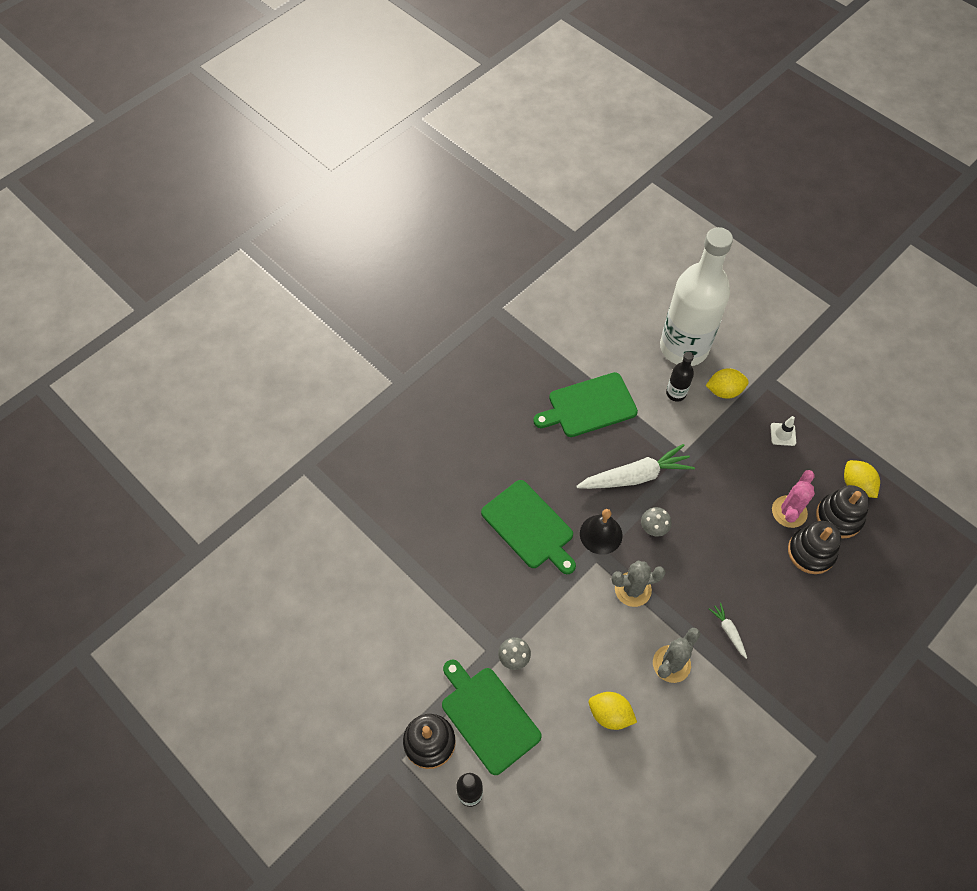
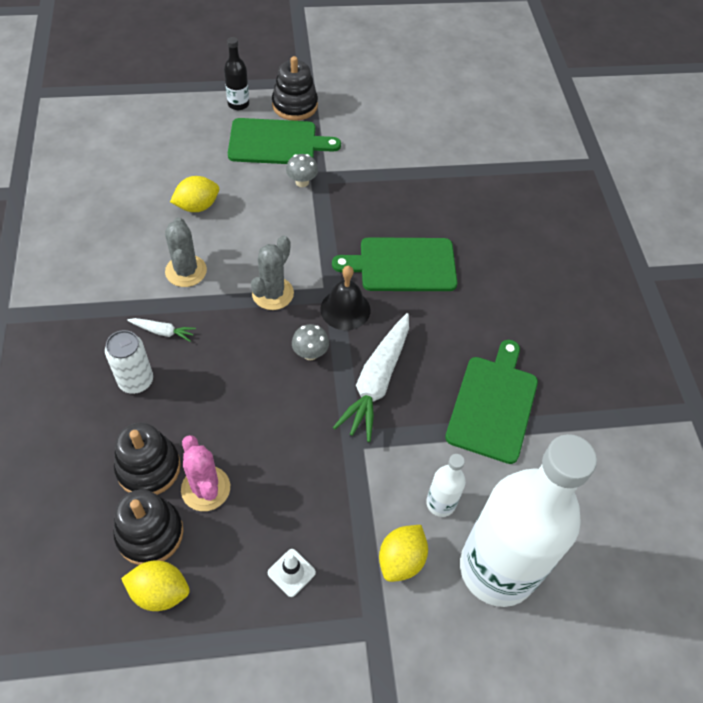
camera: 125 degrees right, 5 degrees down
(676, 393) = (440, 503): black bottle -> white bottle
(774, 613) = (136, 381): none -> white can

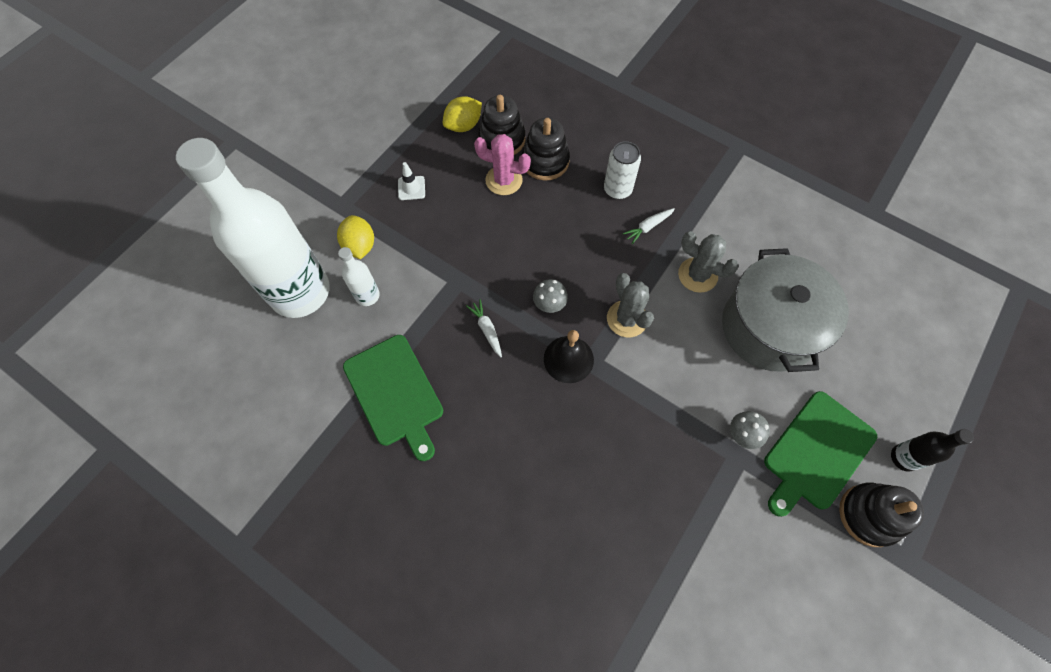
camera: 135 degrees right, 10 degrees up
(197, 206) = (769, 327): yellow lemon -> grey pot
(376, 382) = (487, 329): white carrot -> white carrot, size x0.46
(403, 265) = (576, 442): green cutting board -> none

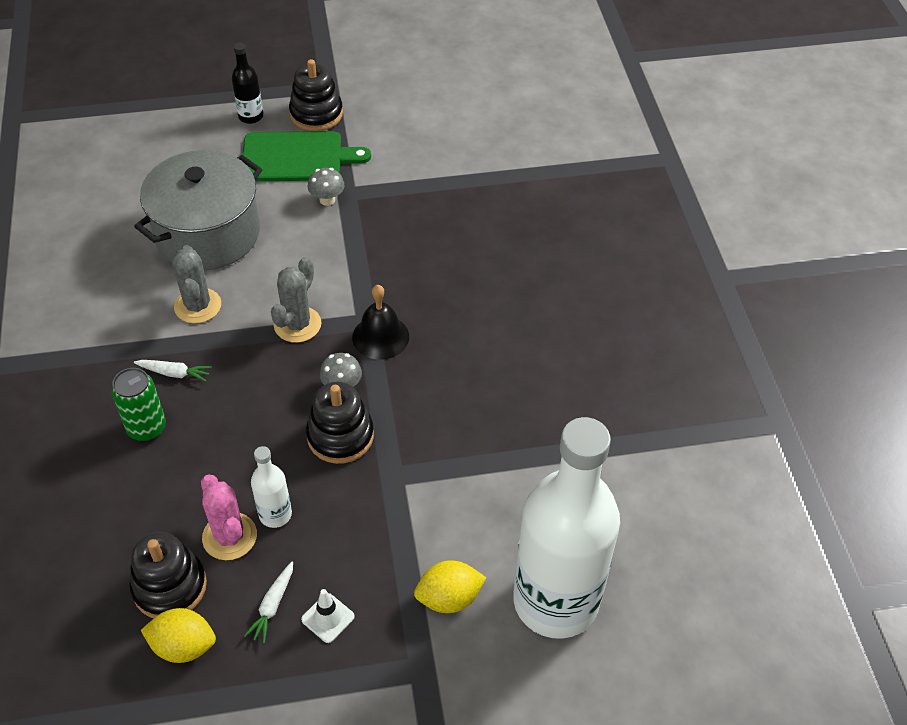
camera: 135 degrees left, 15 degrees down
(360, 246) = (449, 598): yellow lemon -> yellow lemon turned 45 degrees clockwise
(367, 295) = (492, 537): white bottle -> white bottle (275, 514)
(395, 393) = (550, 430): green cutting board -> none
(487, 329) = (418, 413): white carrot -> white carrot (272, 605)
(545, 161) = (165, 518): black stacking toy -> black stacking toy (340, 436)
(617, 189) = (146, 428): white can -> green can

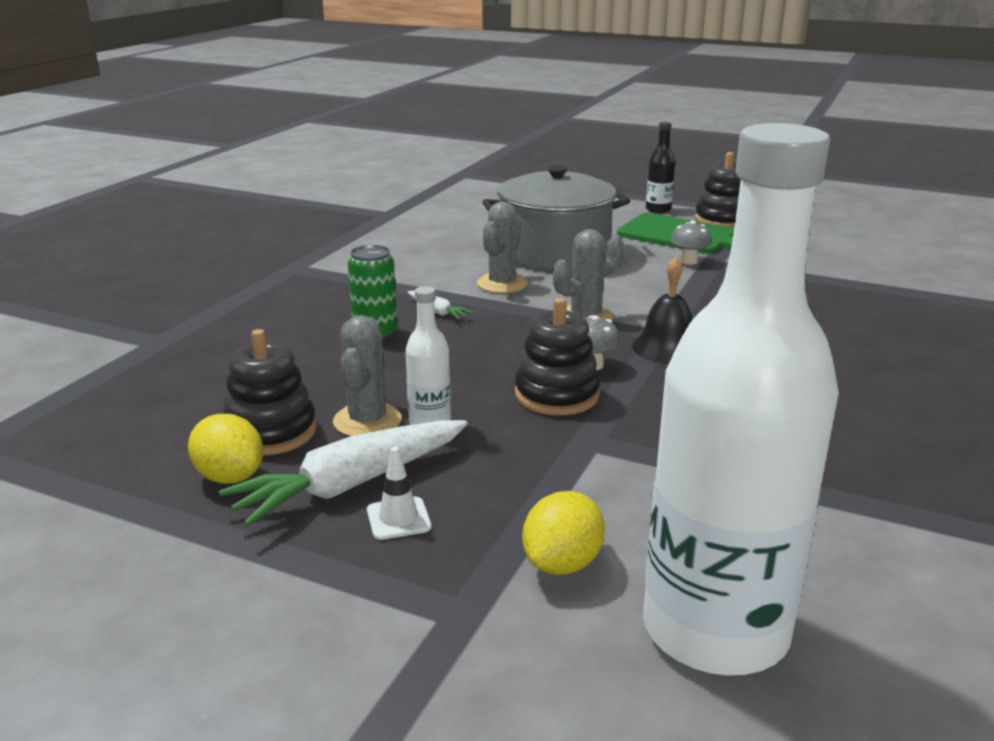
camera: 35 degrees right, 25 degrees down
(229, 536) = (367, 421): pink cactus -> grey cactus
(272, 605) = (351, 485): white carrot -> white carrot, size x2.15
(449, 598) = (562, 563): yellow lemon -> yellow lemon turned 75 degrees counterclockwise

